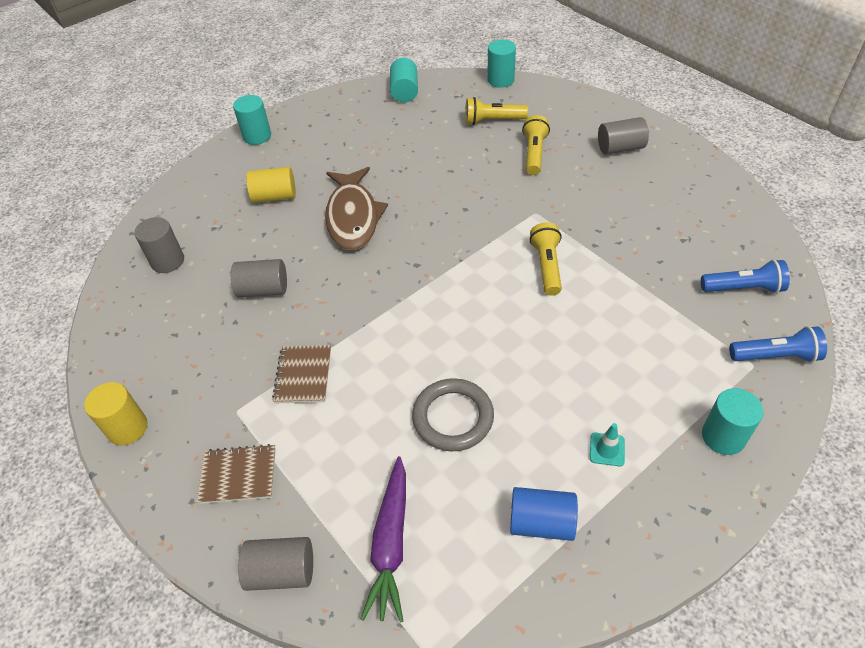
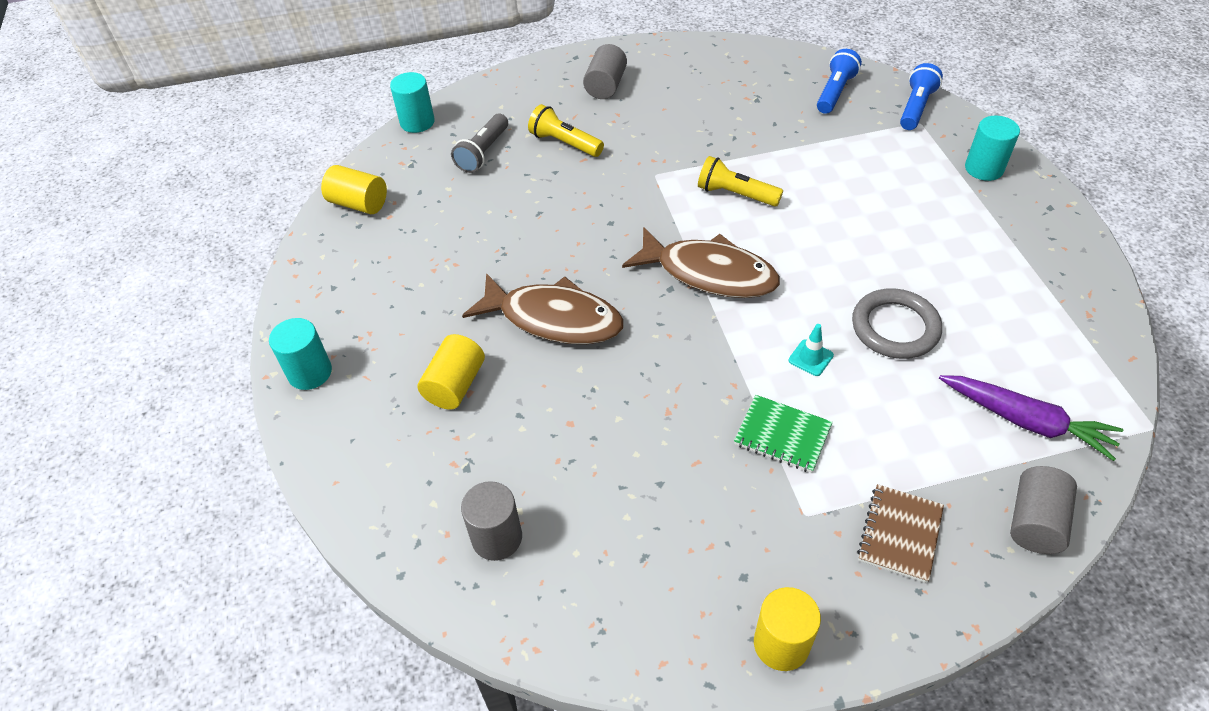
camera: 65 degrees left, 0 degrees up
(263, 289) = (622, 440): grey cylinder -> none
(303, 375) = (782, 435): brown notebook -> green notebook
(404, 92) = (359, 203): turquoise cylinder -> yellow cylinder
(445, 280) = (709, 273): none -> brown fish
(492, 121) = (483, 153): yellow flashlight -> grey flashlight
(541, 522) = (1033, 307): blue cylinder -> none
(607, 449) = (972, 238): turquoise traffic cone -> turquoise traffic cone (810, 358)

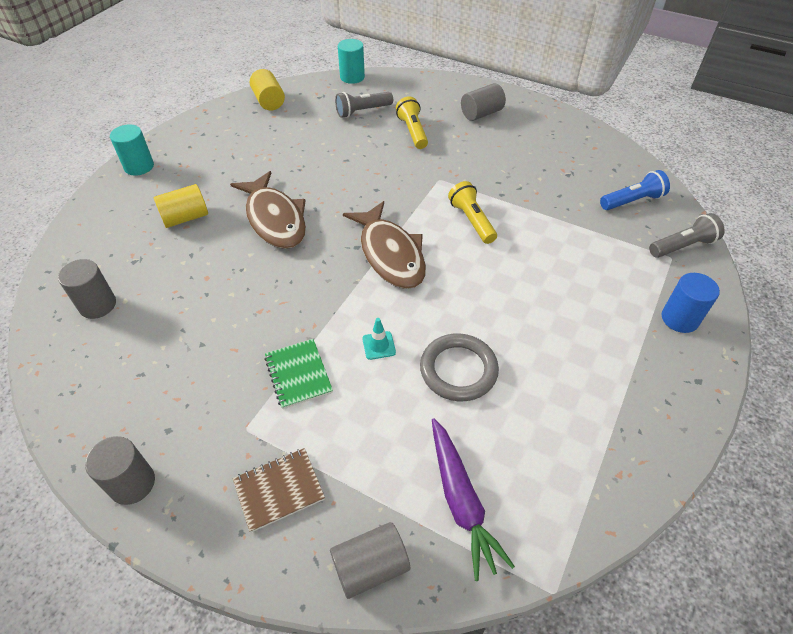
camera: 40 degrees right, 0 degrees up
(781, 644) = (132, 483): yellow cylinder -> grey cylinder
(915, 107) = (682, 246): blue flashlight -> grey flashlight
(984, 168) = (679, 318): turquoise cylinder -> blue cylinder

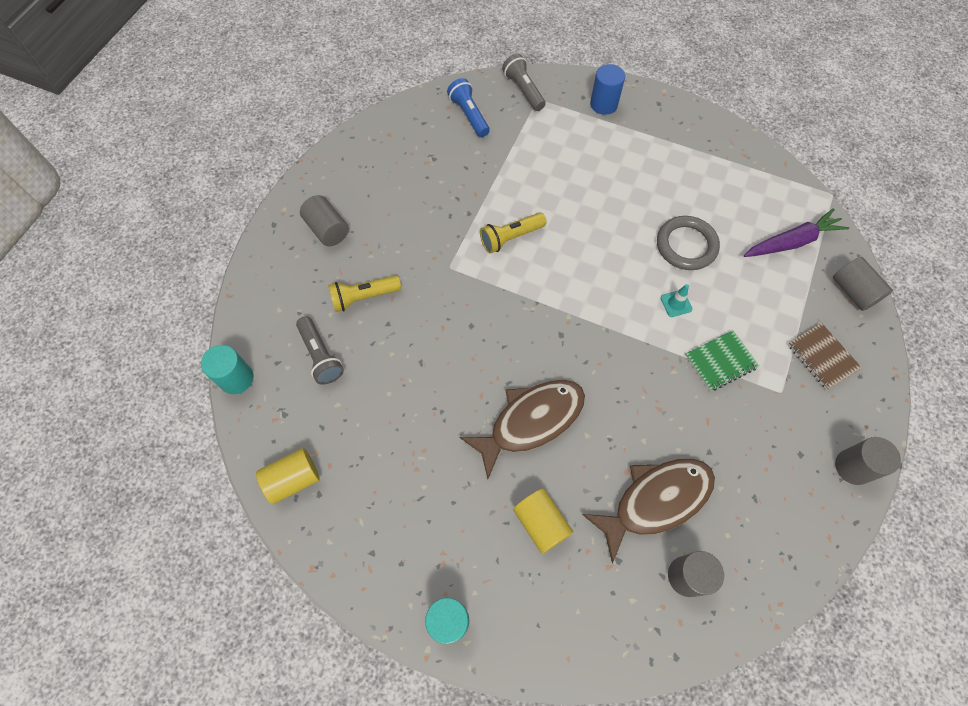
camera: 95 degrees left, 15 degrees up
(390, 254) = (566, 304): brown fish -> brown fish (655, 501)

